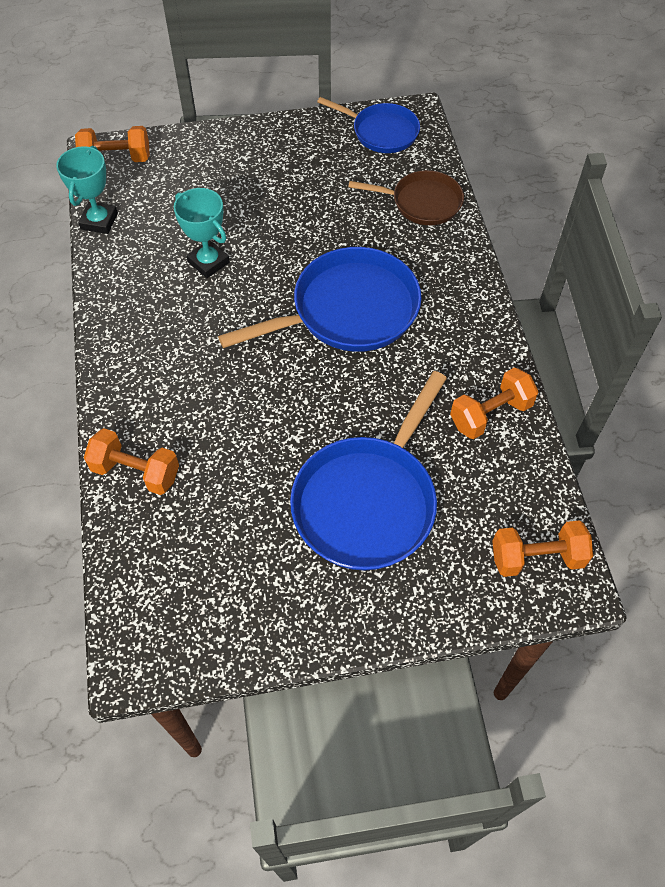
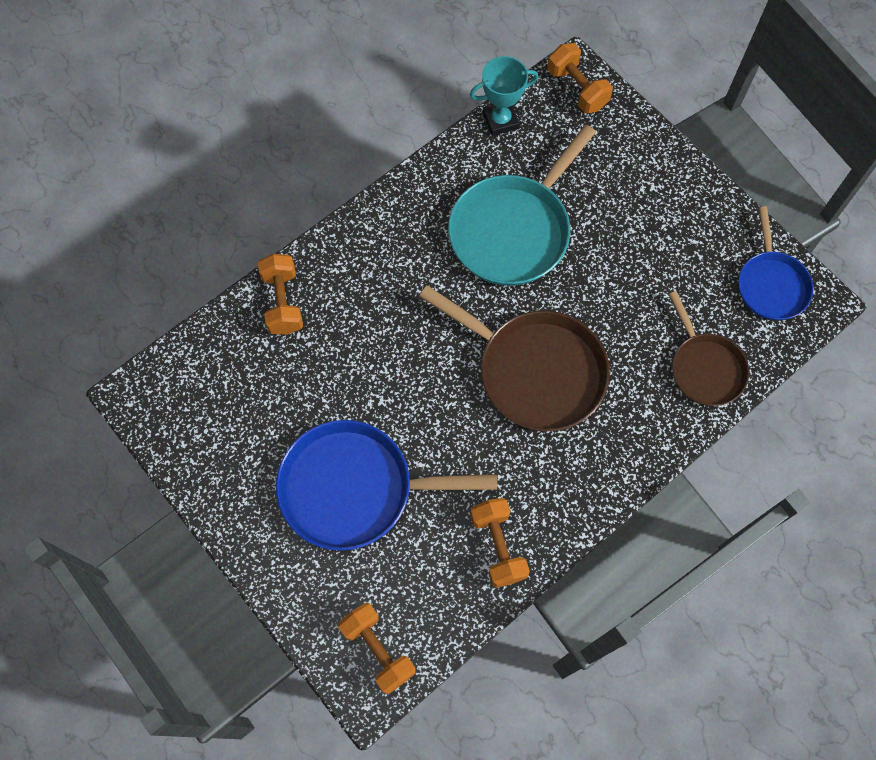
camera: 60 degrees right, 10 degrees up
(208, 262) = (513, 230): turquoise trophy -> turquoise pan
(348, 310) = (535, 371): blue pan -> brown pan
(490, 414) = (498, 546): orange dumbbell -> orange dumbbell turned 45 degrees clockwise

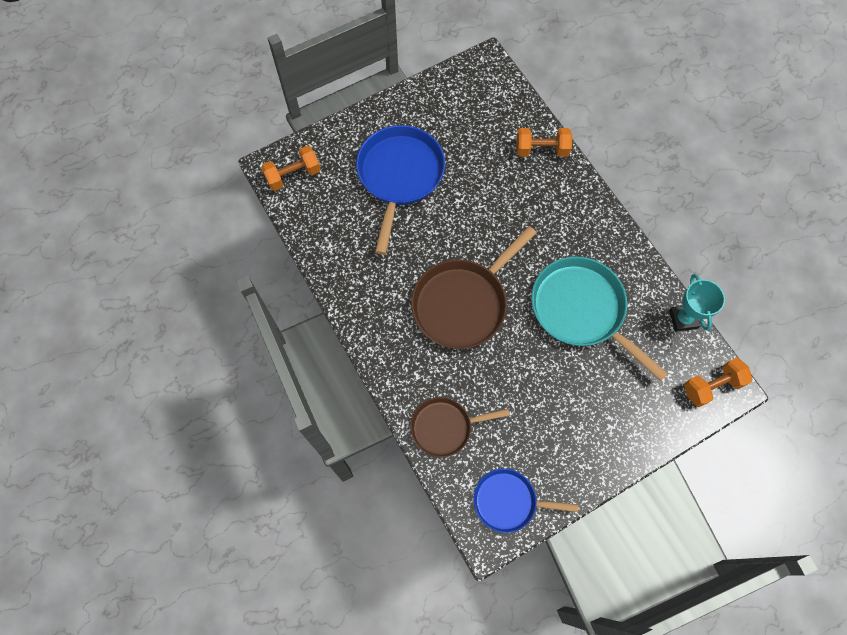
camera: 100 degrees right, 0 degrees up
(498, 546) = (341, 255): orange dumbbell -> none

